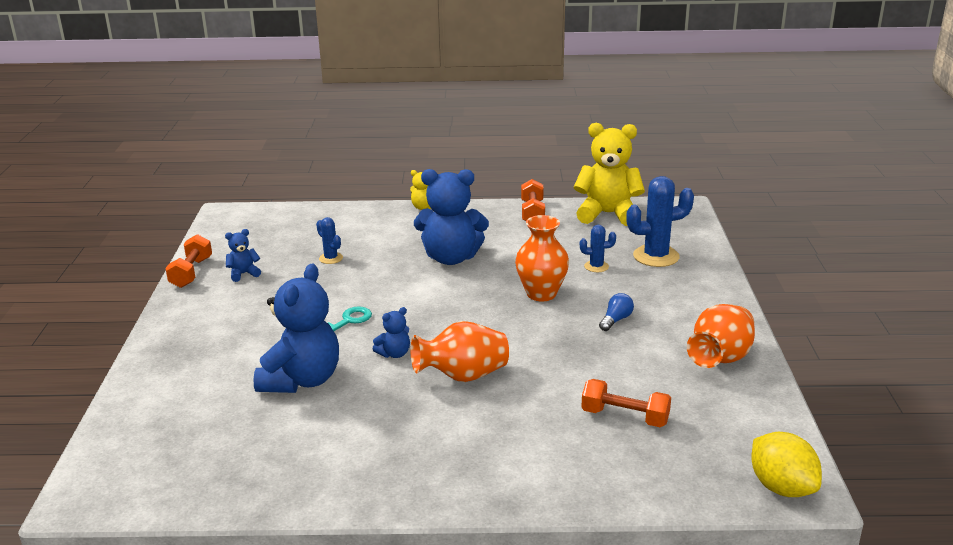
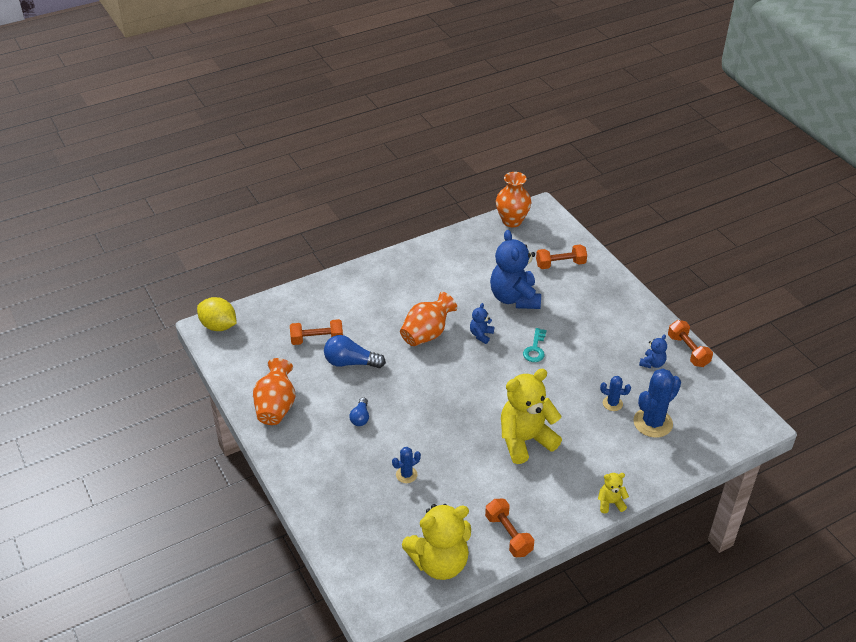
camera: 150 degrees right, 15 degrees up
(184, 401) = (560, 264): none -> orange dumbbell
(451, 258) = (525, 440): blue teddy bear -> yellow teddy bear
(541, 294) = (428, 425): orange vase -> orange vase (512, 221)
(592, 375) = (350, 362): none -> blue light bulb
(656, 256) = (365, 509): blue cactus -> blue cactus (653, 423)

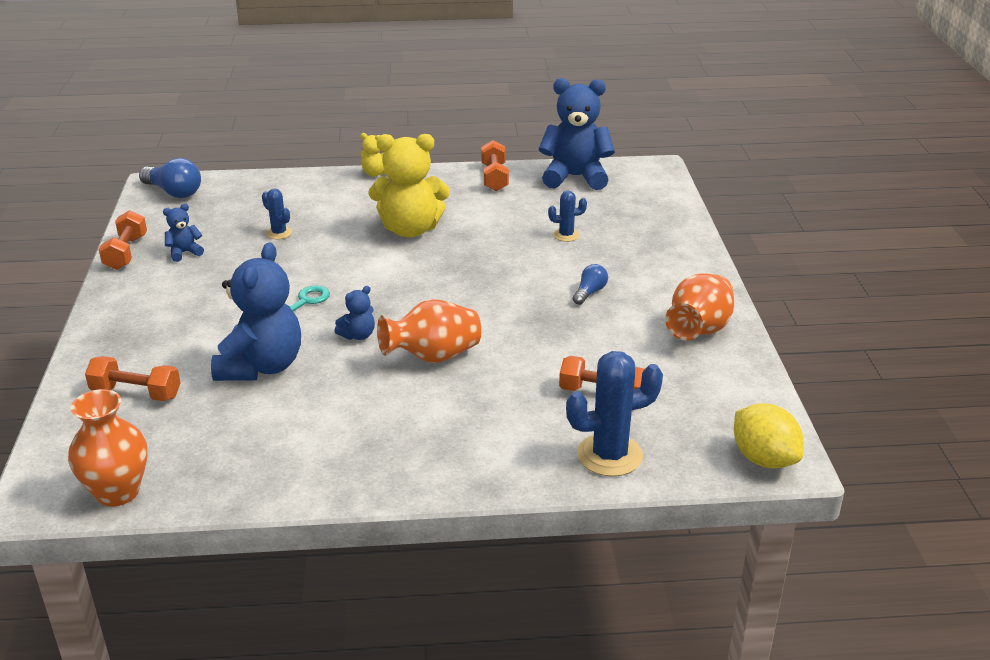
camera: 155 degrees left, 10 degrees down
(350, 362) = (568, 352): blue light bulb -> blue light bulb (174, 192)
(439, 563) = (575, 177): yellow teddy bear -> blue teddy bear
(653, 423) = (258, 210): blue cactus -> blue cactus (609, 455)

